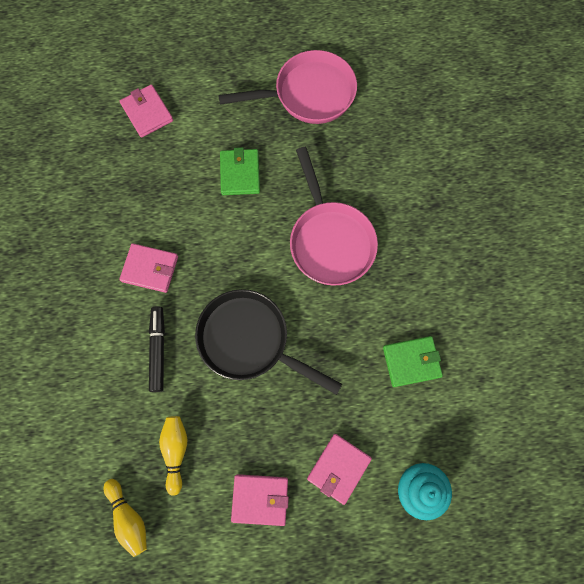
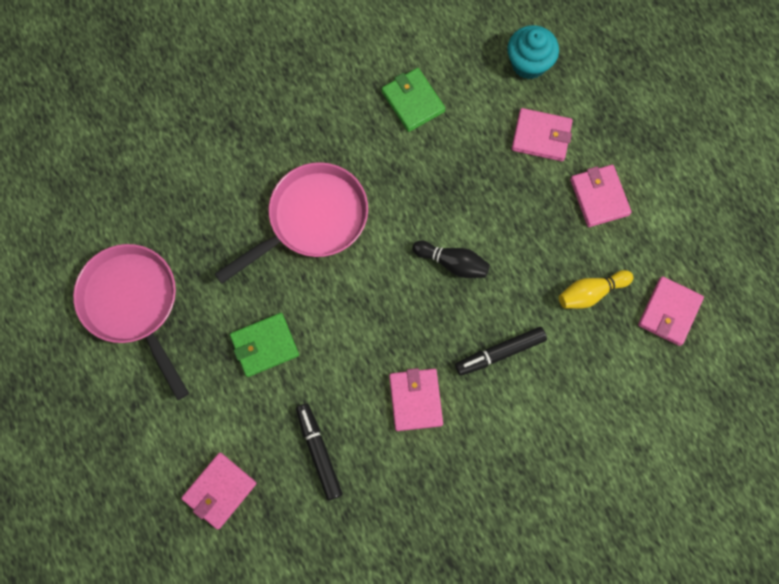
camera: 110 degrees left, 0 degrees up
(129, 517) = (669, 312): yellow bowling pin -> pink wallet
(143, 186) = (319, 452): none -> black marker
(249, 340) = (452, 263): black pan -> black bowling pin

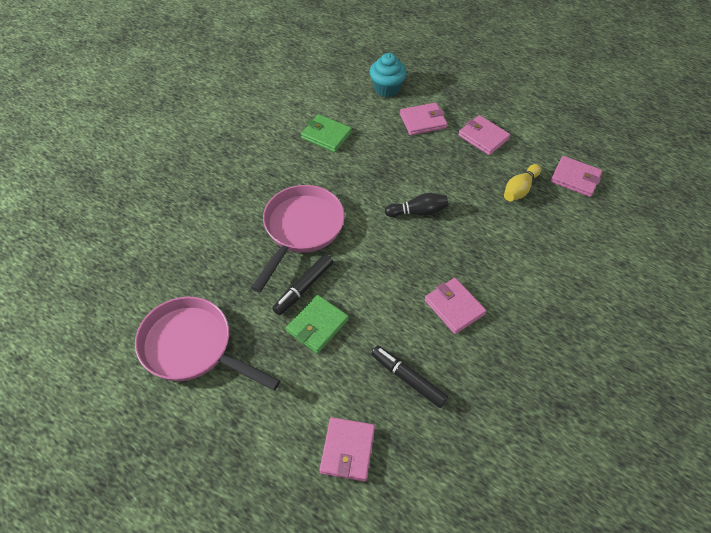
camera: 30 degrees left, 20 degrees down
(500, 353) = (489, 250): black marker -> black marker (303, 288)
(669, 312) = (575, 178): pink wallet -> pink wallet turned 60 degrees counterclockwise

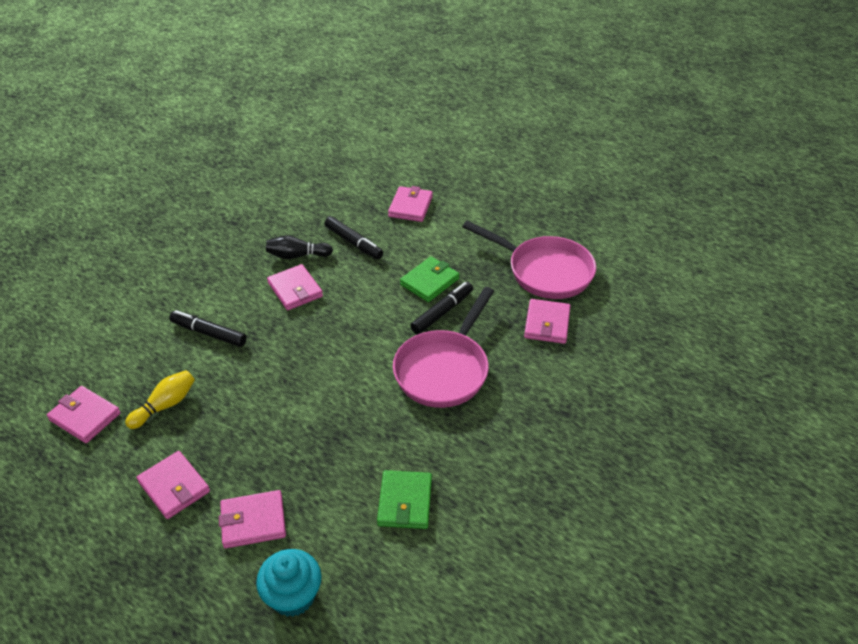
camera: 175 degrees left, 10 degrees down
(203, 280) = (547, 324): none -> pink wallet
(326, 135) = (405, 502): green wallet -> green wallet turned 60 degrees clockwise
(418, 212) = (303, 383): black bowling pin -> black bowling pin (297, 255)
(516, 253) = (209, 333): none -> black marker

